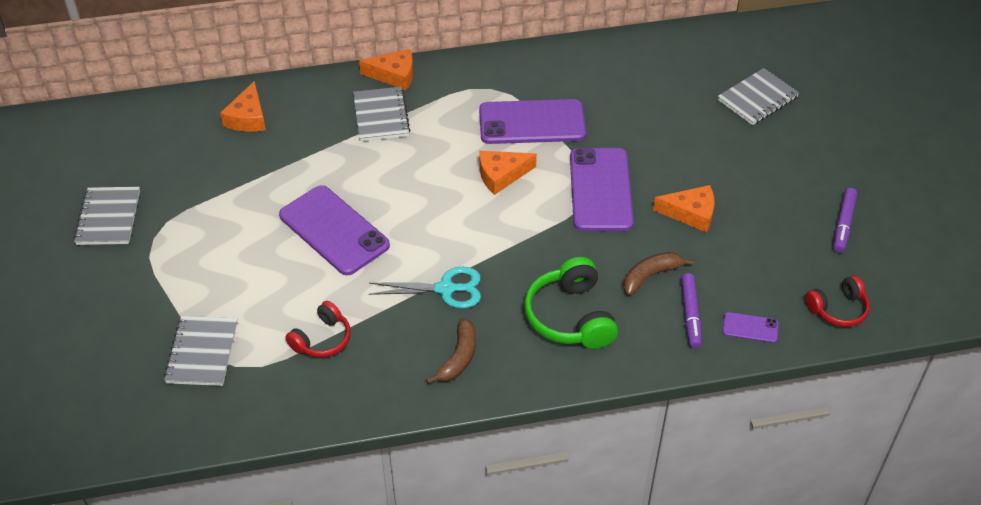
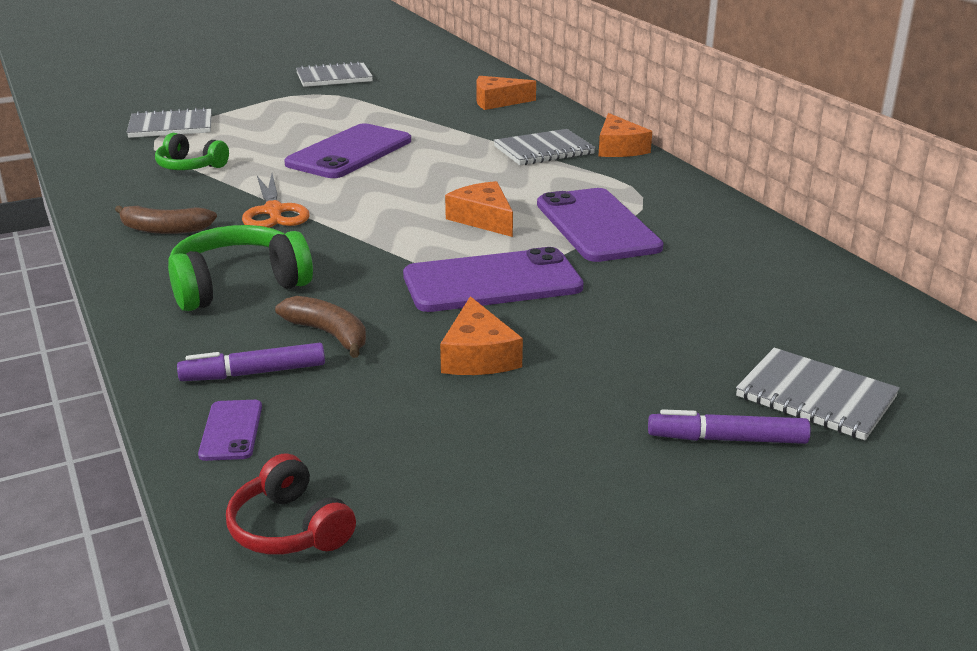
camera: 75 degrees right, 20 degrees down
(322, 339) = (190, 166): red headphones -> green headphones
(446, 289) = (274, 211): turquoise scissors -> orange scissors
(843, 224) = (528, 523): purple marker -> purple marker (727, 439)

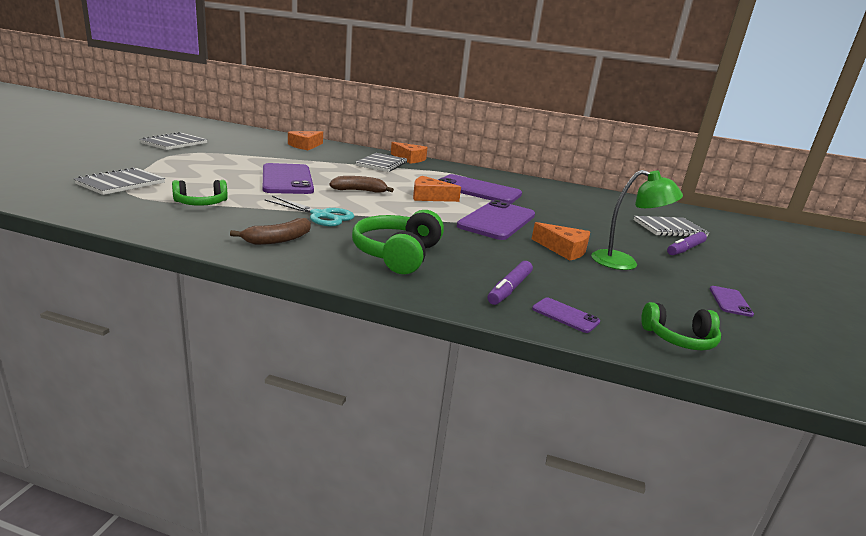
camera: 50 degrees left, 5 degrees down
(274, 211) = (320, 215): orange scissors -> turquoise scissors
(290, 528) = (679, 339): red headphones -> green headphones
(329, 334) = (494, 261): brown banana -> brown banana (359, 191)
(523, 410) = (624, 263): none -> green lamp
(534, 538) = (730, 301): none -> purple phone

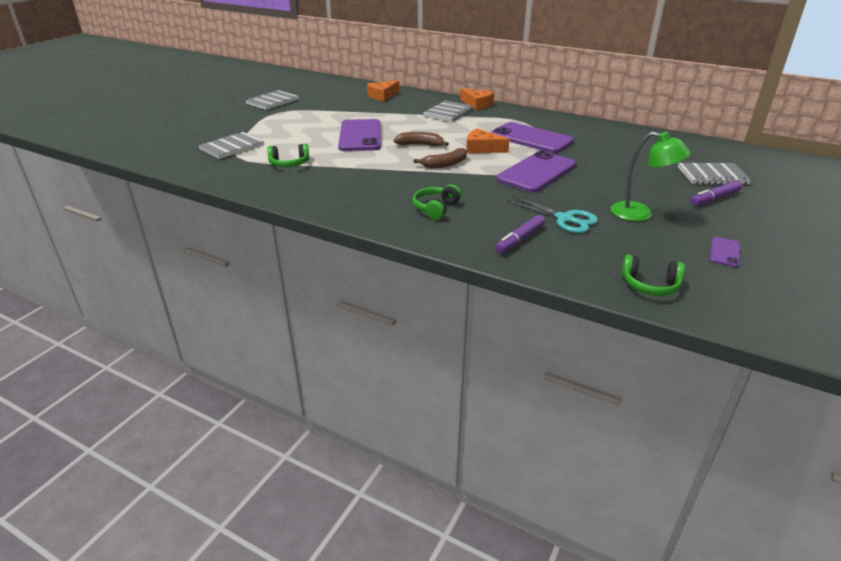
camera: 15 degrees right, 10 degrees up
(278, 240) = (344, 196): brown banana -> brown banana (445, 164)
(320, 215) = (381, 172): turquoise scissors -> turquoise scissors (564, 219)
(398, 254) = (436, 208): green headphones -> green headphones, size x0.63
(563, 249) = (587, 201): orange cheese -> none
(565, 315) = (558, 263): purple phone -> none

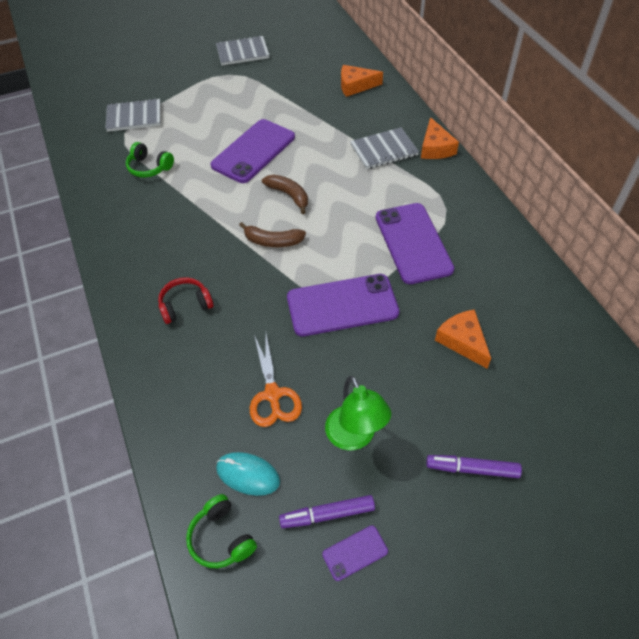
camera: 40 degrees right, 20 degrees up
(436, 208) = (185, 305): green headphones -> red headphones
(482, 148) = (339, 234): orange cheese -> orange cheese (463, 341)
(519, 239) = (197, 396): purple marker -> purple marker (327, 514)
(564, 219) = (272, 395): turquoise scissors -> orange scissors
(613, 254) = (248, 475): none -> turquoise mouse
(712, 176) = (530, 430): grey notebook -> none

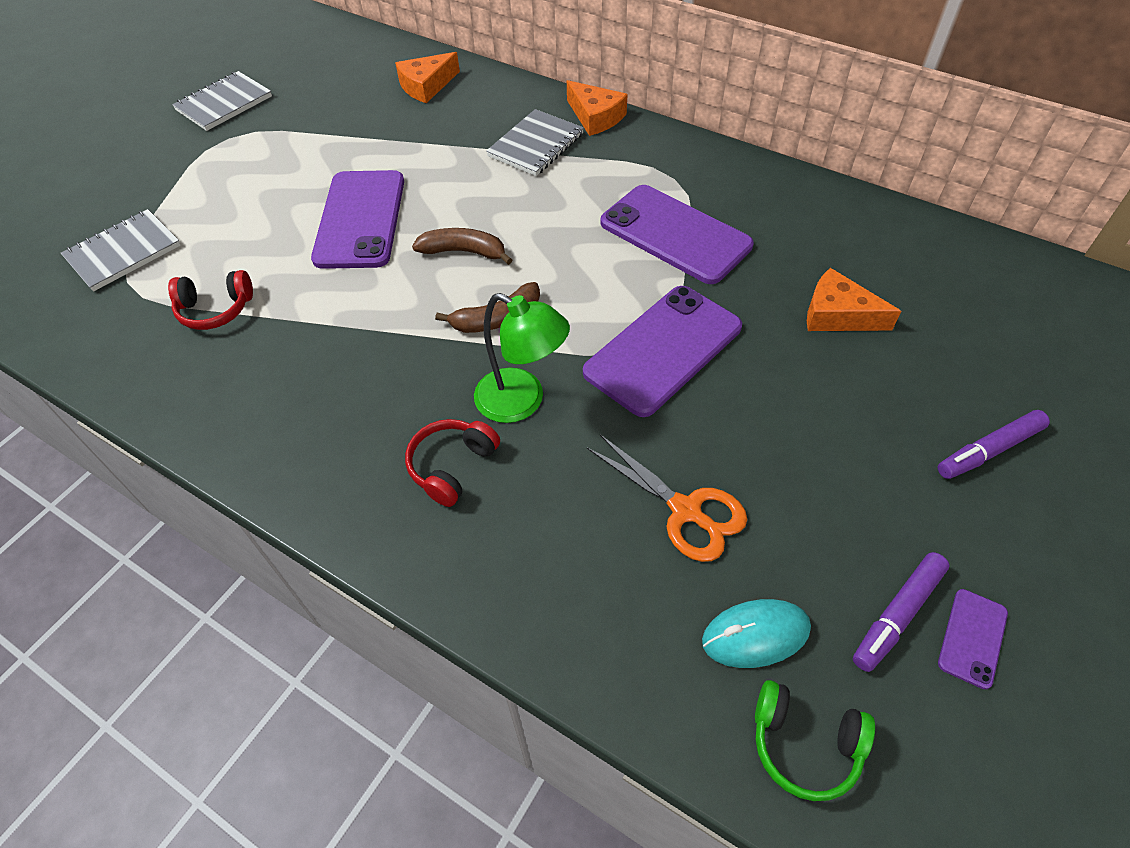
camera: 35 degrees left, 0 degrees up
(149, 167) = (215, 309): green headphones -> red headphones
(355, 437) = (834, 498): green lamp -> green lamp (522, 402)

